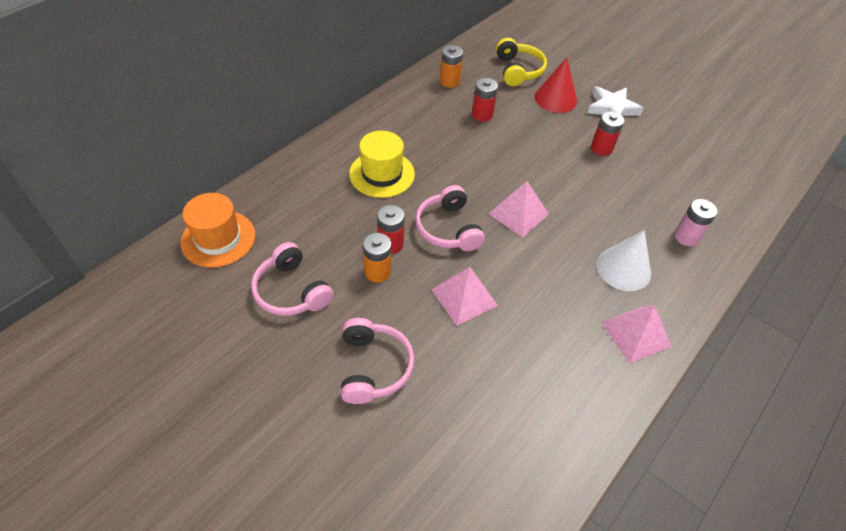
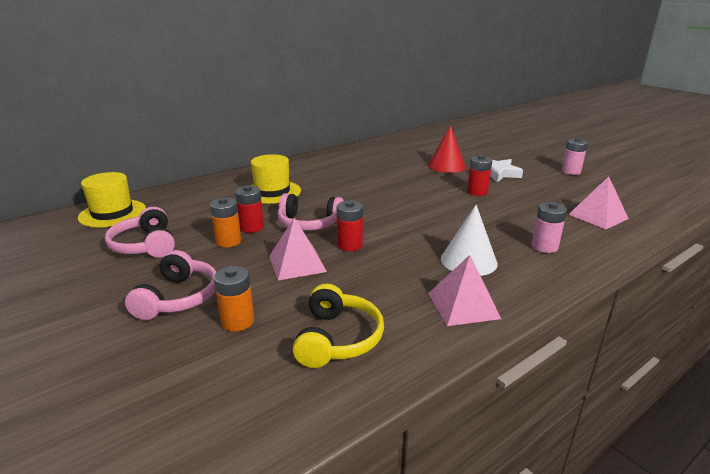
camera: 15 degrees right, 25 degrees down
(218, 239) = (112, 213): orange hat -> yellow hat
(448, 228) = (309, 223): pink headphones -> pink headphones turned 75 degrees counterclockwise
(449, 81) = (360, 154): orange battery -> orange battery (237, 321)
(482, 115) = (377, 170): red battery -> red battery (349, 245)
(518, 70) = (421, 152): yellow headphones -> yellow headphones (337, 339)
(518, 214) = (379, 220): pink pyramid -> pink pyramid (598, 216)
(687, 97) = (571, 171): none -> pink battery

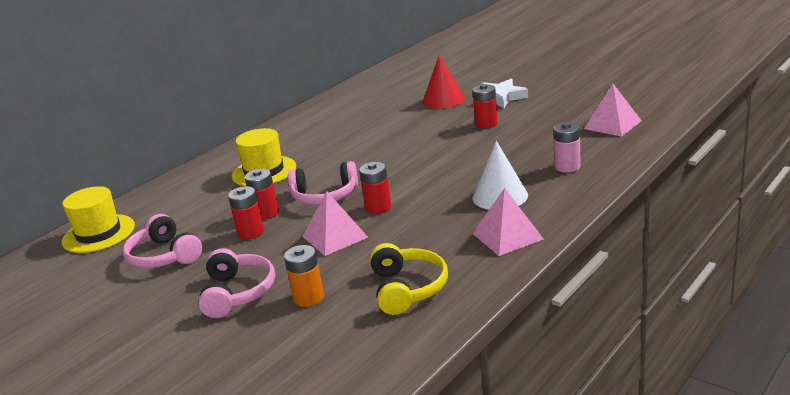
camera: 10 degrees left, 0 degrees up
(228, 241) = (251, 232): orange battery -> red battery
(571, 171) = (577, 79): pink battery -> none

